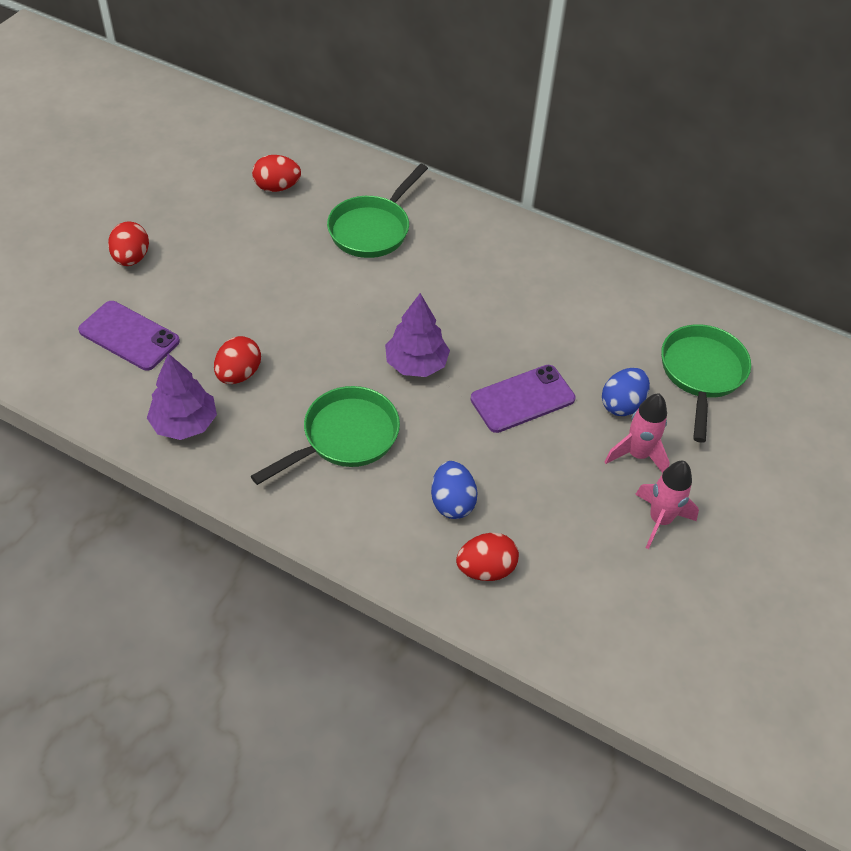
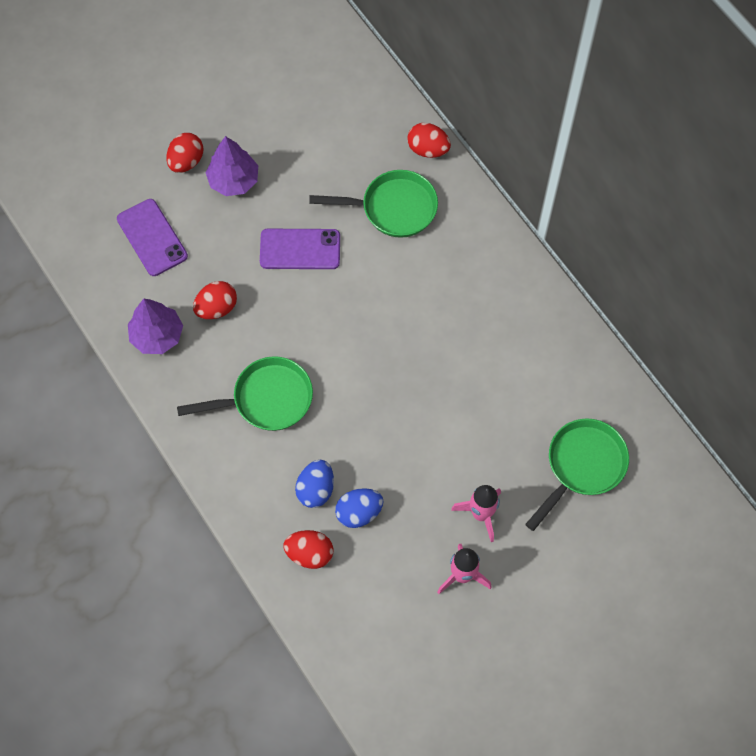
camera: 30 degrees right, 15 degrees up
(277, 187) = (336, 132): red egg -> red egg (428, 149)
(372, 229) = (393, 208): green pan -> green pan turned 150 degrees counterclockwise
(416, 364) = (356, 357): purple tree -> purple tree (233, 180)
(522, 399) = (421, 425): purple phone -> purple phone (300, 249)
(622, 404) = (497, 465): blue egg -> blue egg (359, 512)

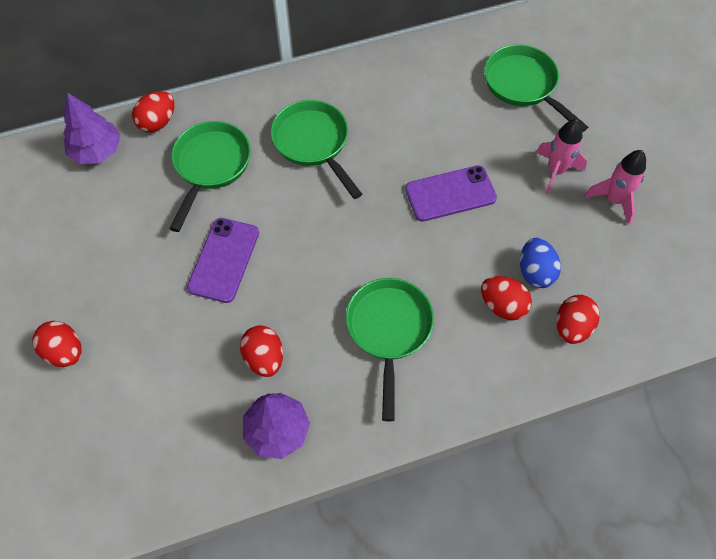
camera: 75 degrees left, 5 degrees down
(152, 238) = (148, 411): purple phone -> purple phone (450, 194)
(233, 180) = (112, 307): purple tree -> purple tree (96, 151)
(316, 489) = (502, 306): blue egg -> red egg
(445, 287) = (313, 143): none -> green pan

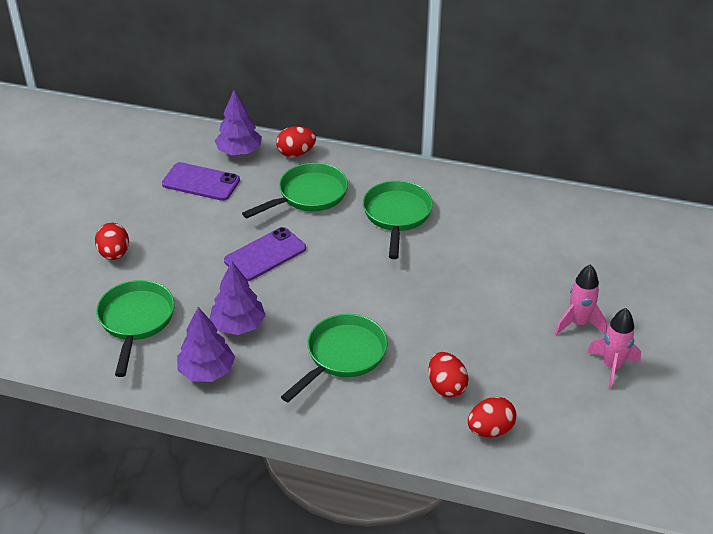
camera: 35 degrees right, 20 degrees down
(264, 358) = (238, 325): red egg -> purple tree
(450, 194) = (474, 296): purple phone -> purple phone (201, 182)
(524, 86) = (607, 255): green pan -> green pan (136, 321)
(535, 272) = (495, 379): blue egg -> none

